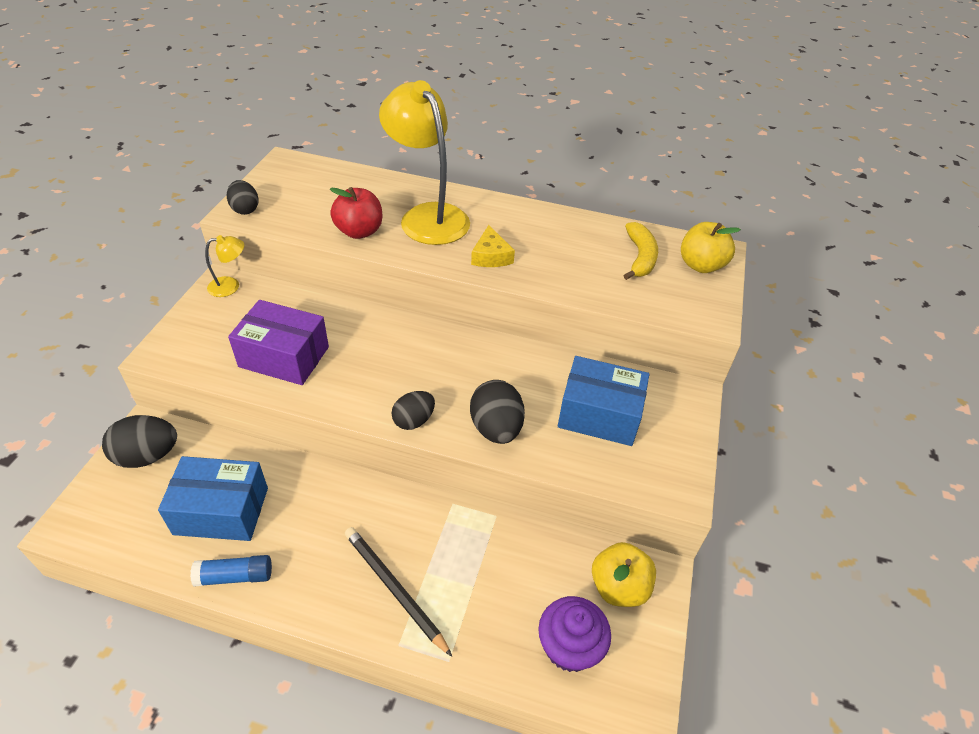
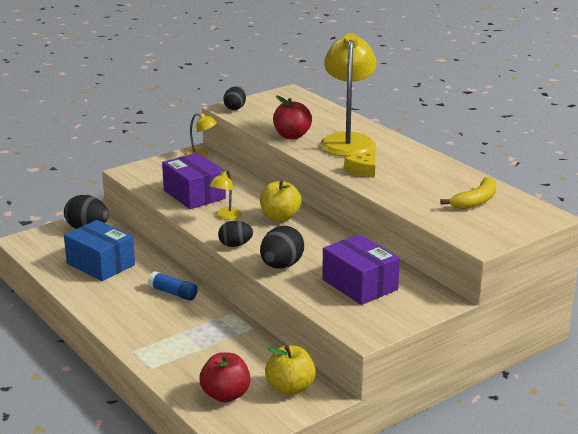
camera: 40 degrees right, 20 degrees down
(235, 576) = (79, 291): blue glue stick -> blue glue stick (173, 293)
(357, 377) = (226, 216): none -> yellow lamp
(394, 589) = (155, 330): black pencil -> none
(569, 646) = (225, 395): purple cupcake -> red apple
(599, 414) = (360, 284): blue box -> purple box
(701, 265) = (519, 218): yellow apple -> yellow apple (280, 217)

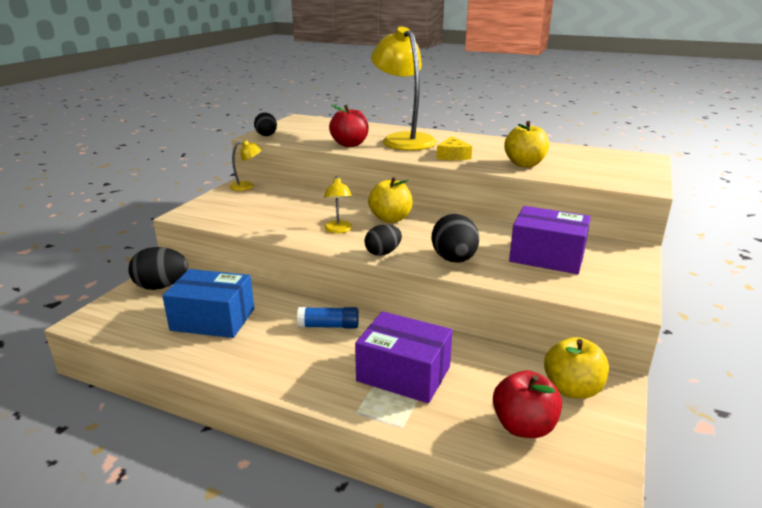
camera: 30 degrees left, 0 degrees up
(194, 194) = (281, 218): purple box -> purple box (403, 374)
(413, 194) = (524, 164): none -> yellow apple
(475, 201) = (578, 159): yellow banana -> none

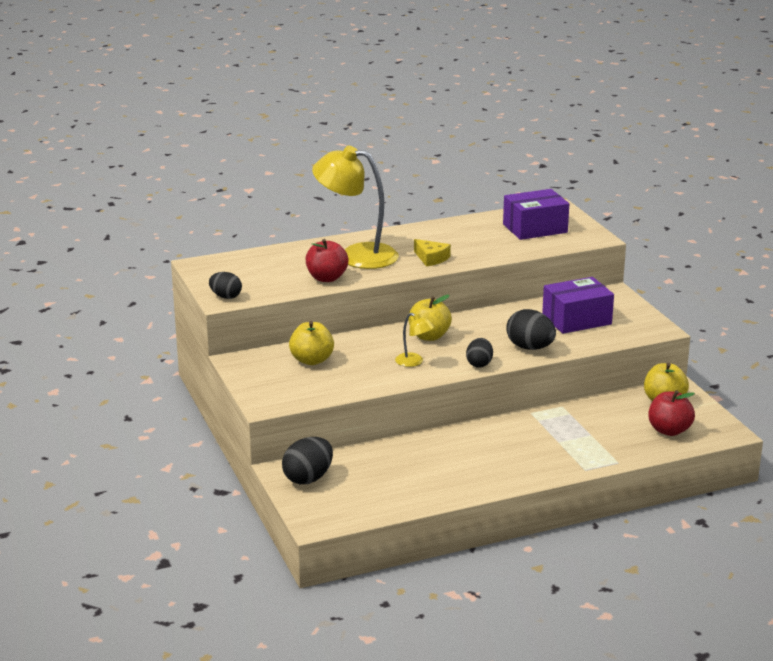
camera: 45 degrees left, 0 degrees up
(213, 319) = (400, 475): blue box -> none
(247, 186) = (248, 359): yellow lamp -> none
(328, 326) = (482, 439): blue glue stick -> none
(403, 374) = (574, 439): purple box -> purple box (535, 228)
(524, 164) = (495, 247): yellow apple -> yellow apple (312, 360)

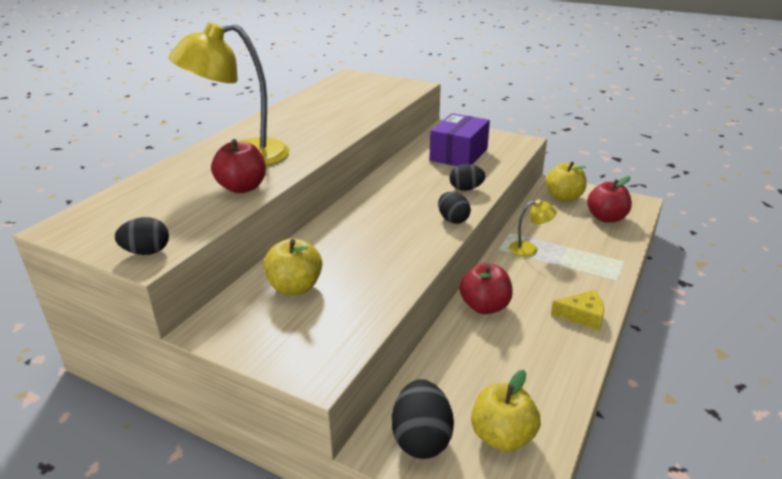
camera: 40 degrees left, 5 degrees up
(414, 362) = (397, 243): yellow lamp -> yellow lamp (529, 249)
(429, 336) = (371, 213): yellow apple -> yellow apple (502, 436)
(431, 258) = (316, 137): yellow cheese -> yellow cheese (582, 315)
(454, 440) = (484, 306): none -> red apple
(530, 348) = (466, 189): black egg -> black egg, size x0.66
(535, 228) = (360, 91): purple box -> none

